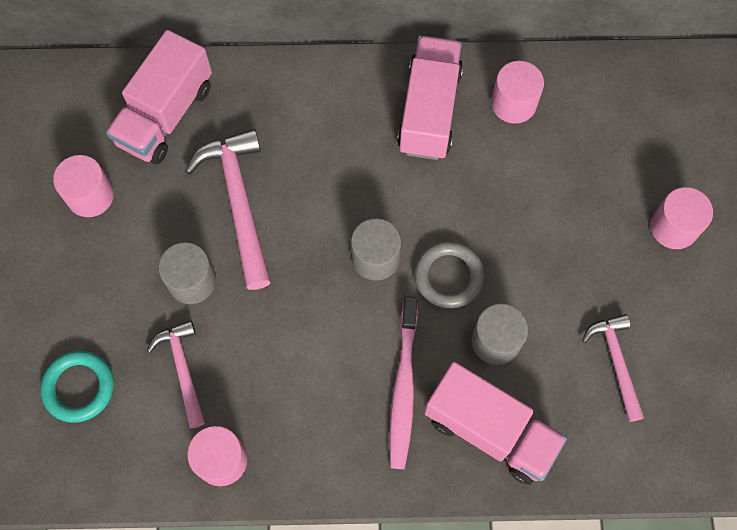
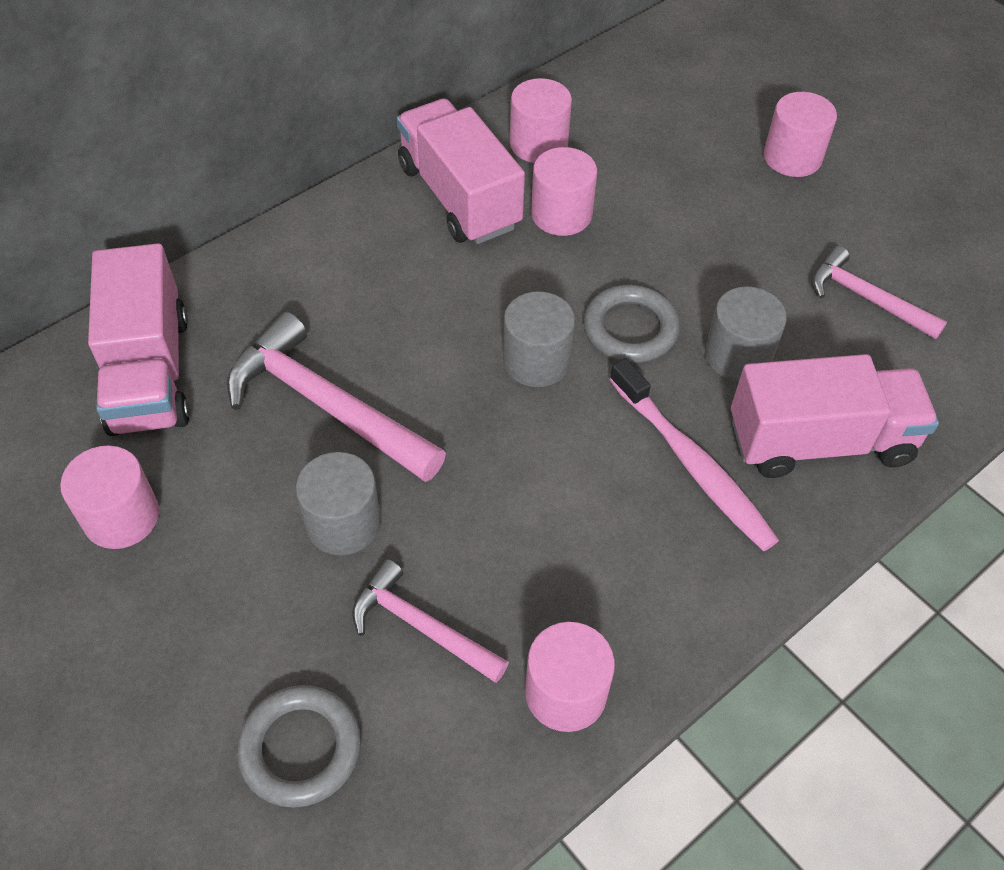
camera: 40 degrees left, 15 degrees down
(79, 387) = (300, 748): turquoise ring -> grey ring
(480, 166) = (561, 214): none -> pink cylinder

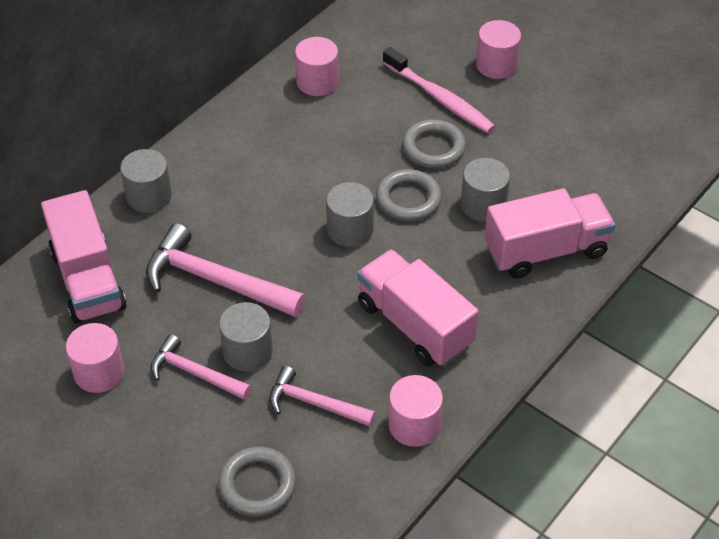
camera: 10 degrees left, 5 degrees down
(268, 266) = (149, 196): none -> grey cylinder
(459, 197) = (270, 127): pink truck -> pink truck (414, 325)
(561, 214) = (344, 129): pink cylinder -> none
(681, 260) = (433, 148): none -> grey ring
(693, 464) = (466, 278): pink toothbrush -> pink toothbrush (440, 98)
(866, 298) = (561, 154): pink hammer -> pink hammer (195, 373)

